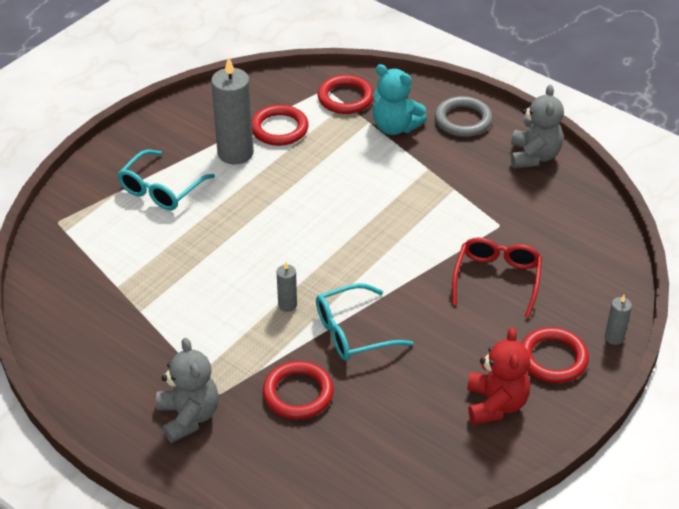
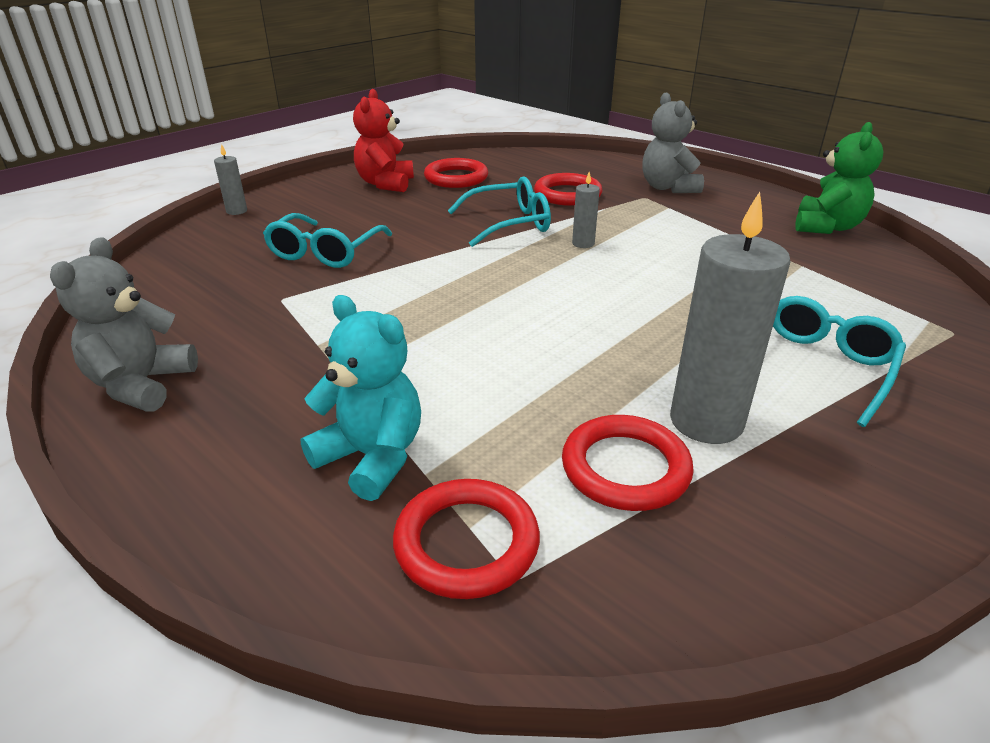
camera: 175 degrees left, 10 degrees down
(63, 345) = (826, 227): none -> green teddy bear
(463, 120) = (218, 464): grey ring -> none
(497, 279) = (325, 252): red glasses -> turquoise glasses
(553, 358) = (311, 202): red ring -> red ring (456, 178)

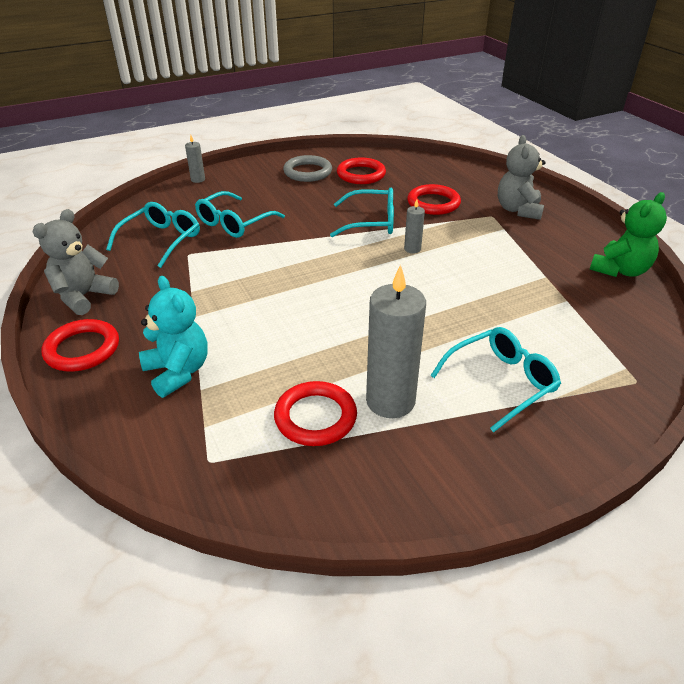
camera: 20 degrees right, 5 degrees up
(228, 289) = (161, 240): none -> turquoise glasses
(385, 184) = (307, 172): red teddy bear -> grey ring
(466, 543) = (196, 435): red ring -> red ring (82, 349)

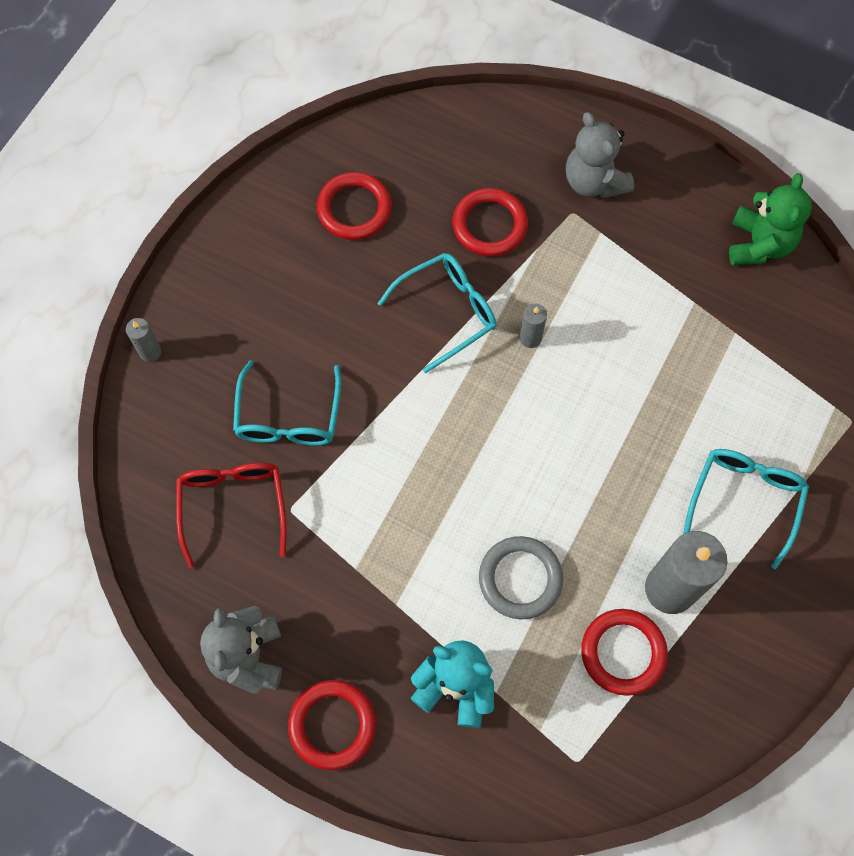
camera: 35 degrees left, 30 degrees up
(161, 240) = (233, 506): turquoise glasses -> red glasses
(307, 172) = (280, 244): grey ring -> grey ring (520, 579)

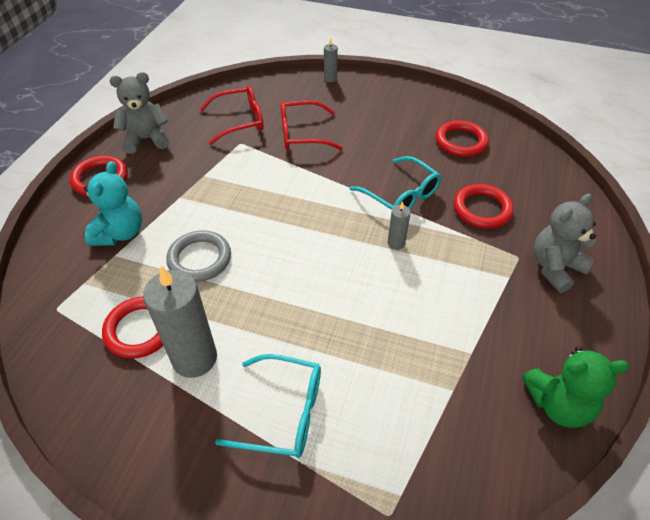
camera: 80 degrees right, 20 degrees down
(288, 417) = (302, 134): turquoise glasses -> red glasses

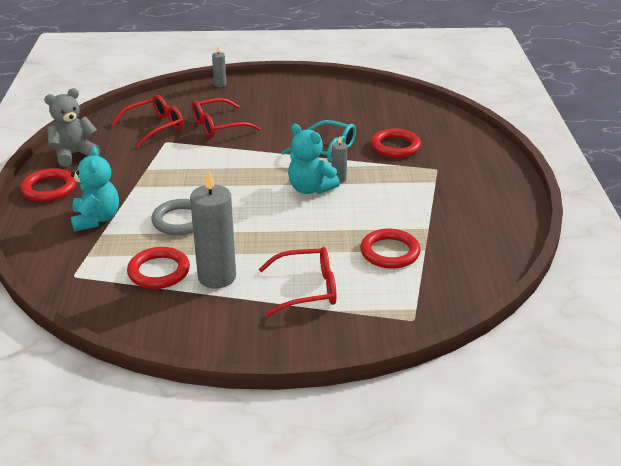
camera: 20 degrees left, 15 degrees down
(283, 412) = (307, 289): turquoise glasses -> red glasses
(358, 249) = (310, 189): none -> turquoise teddy bear
(461, 142) = (357, 108): red ring -> red ring (390, 252)
(555, 268) = (466, 170): grey teddy bear -> none
(558, 404) = (500, 240): green teddy bear -> none

